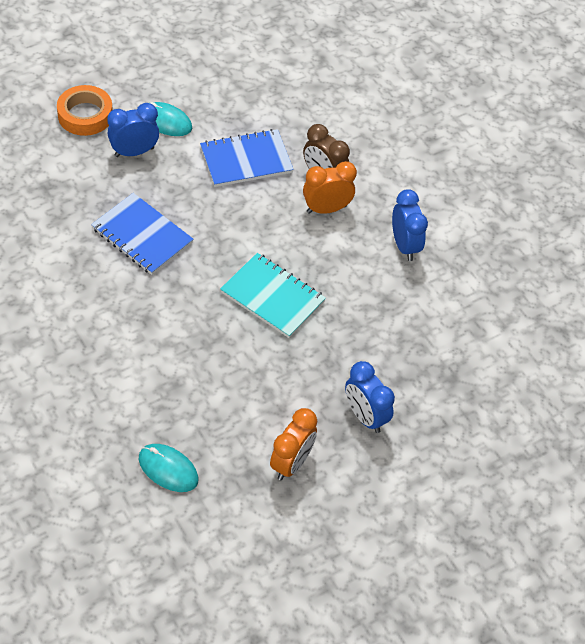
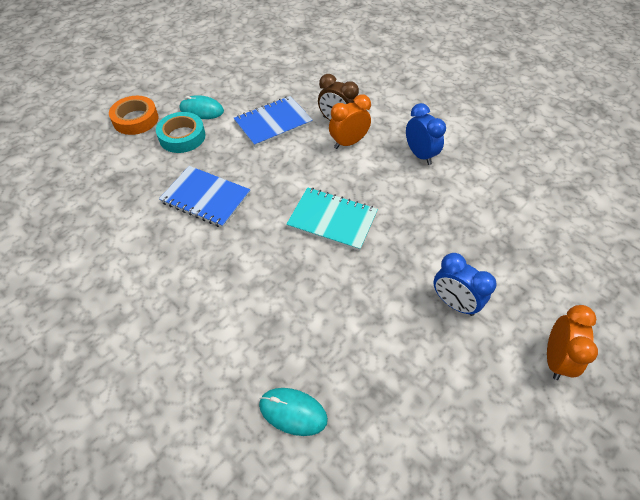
camera: 10 degrees left, 0 degrees up
(134, 152) = (182, 137): blue clock -> turquoise tape
(291, 463) = (408, 368): orange clock -> orange clock (555, 359)

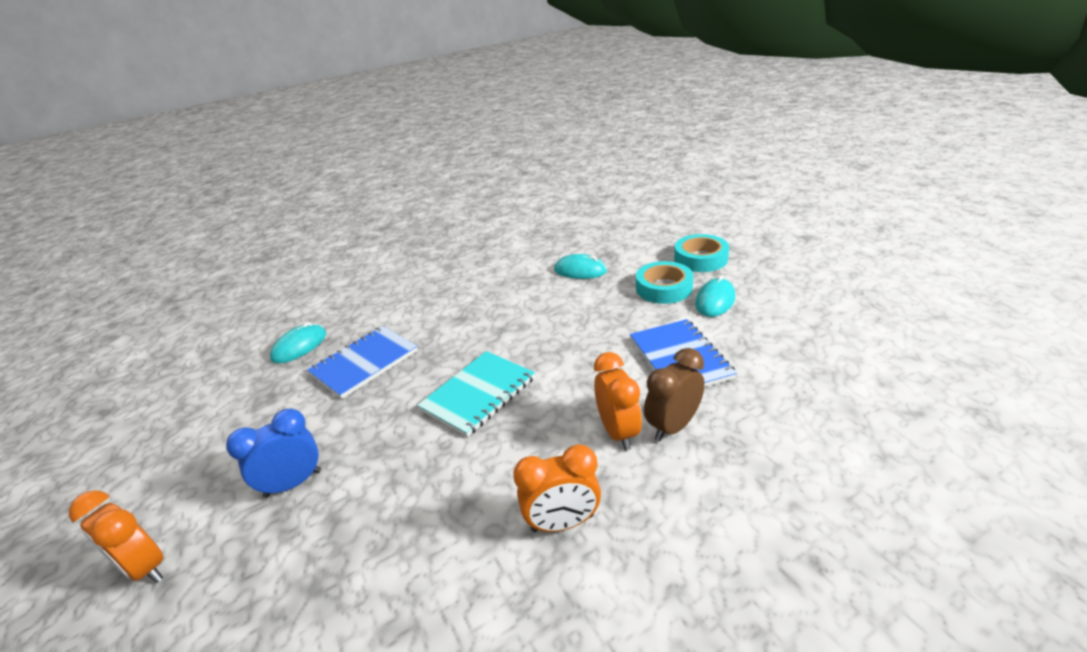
camera: 110 degrees right, 20 degrees down
(135, 119) = (700, 258): orange tape -> turquoise tape
(145, 193) = (580, 270): none -> turquoise mouse
(206, 198) = (558, 304): blue notebook -> blue notebook (364, 363)
(420, 155) = (562, 523): blue clock -> orange clock

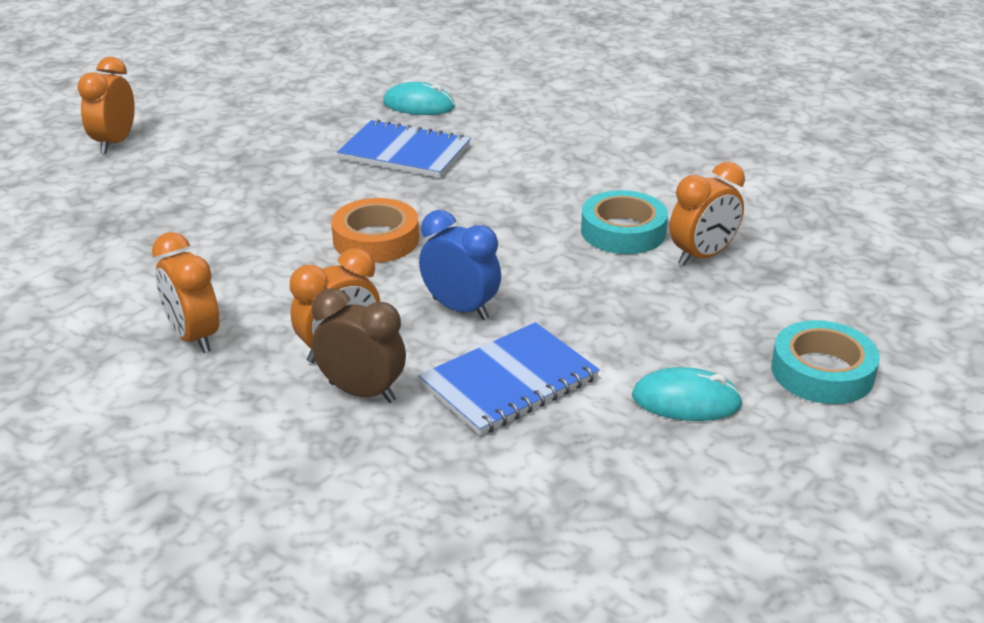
camera: 65 degrees right, 0 degrees up
(293, 483) = (215, 174): blue clock -> blue clock (460, 309)
(478, 394) = (376, 239): turquoise notebook -> orange tape
(580, 270) = (702, 256): turquoise mouse -> orange clock
(664, 288) = (695, 344): turquoise tape -> turquoise tape (623, 231)

